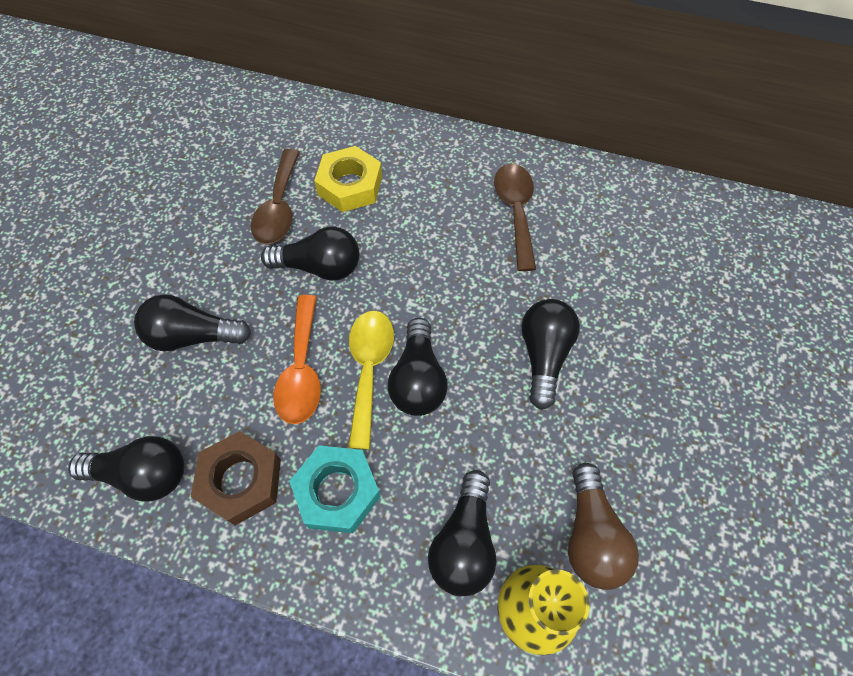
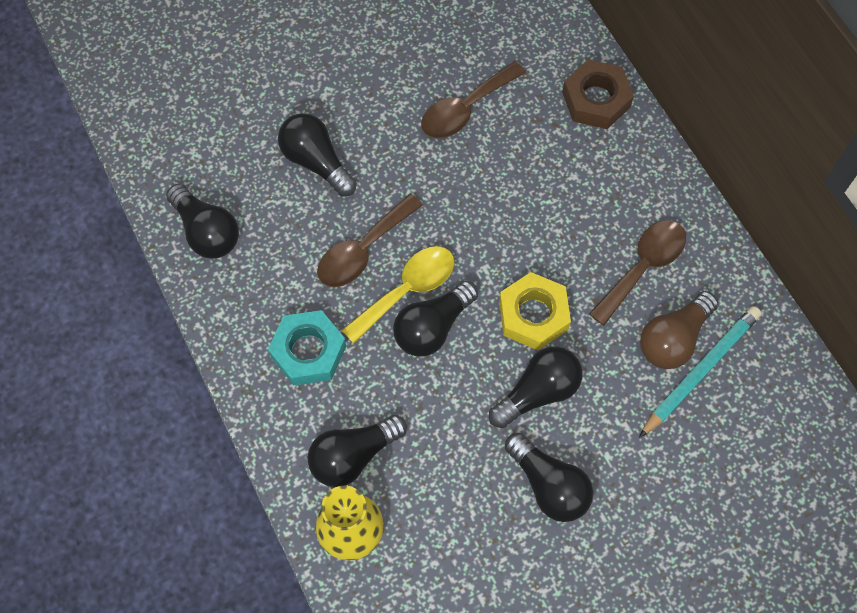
camera: 45 degrees right, 5 degrees up
(241, 481) = (258, 289): brown nut -> brown nut (596, 99)
(301, 370) = (363, 250): orange spoon -> brown spoon
(319, 267) = (448, 183): black light bulb -> black light bulb (549, 485)
(350, 185) = (536, 135): yellow nut -> yellow nut (533, 315)
(591, 536) = (436, 530): brown light bulb -> brown light bulb (673, 339)
(626, 245) = (700, 371): none -> turquoise pencil

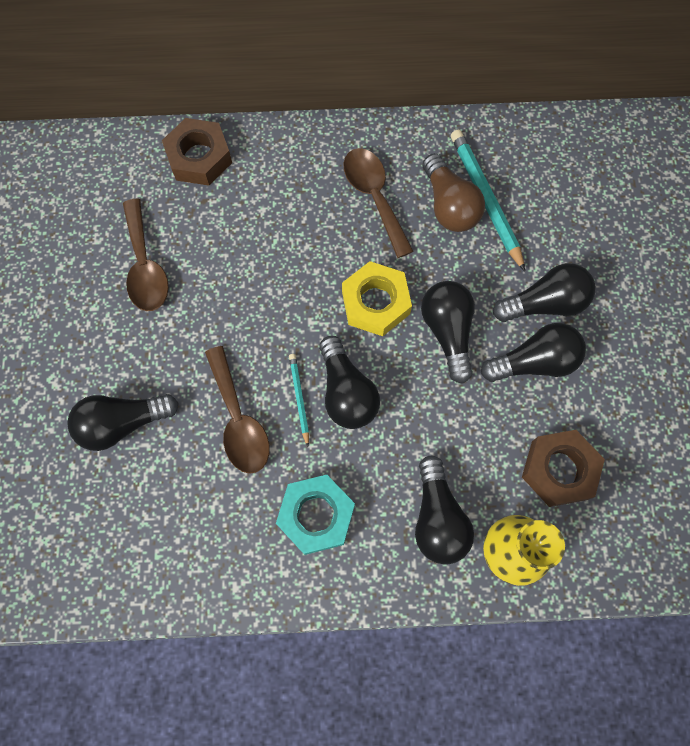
camera: 65 degrees left, 5 degrees up
(206, 232) = (139, 563): black light bulb -> black light bulb (544, 303)
(407, 290) = (299, 398): yellow spoon -> turquoise pencil
(450, 550) = (559, 470): none -> brown nut

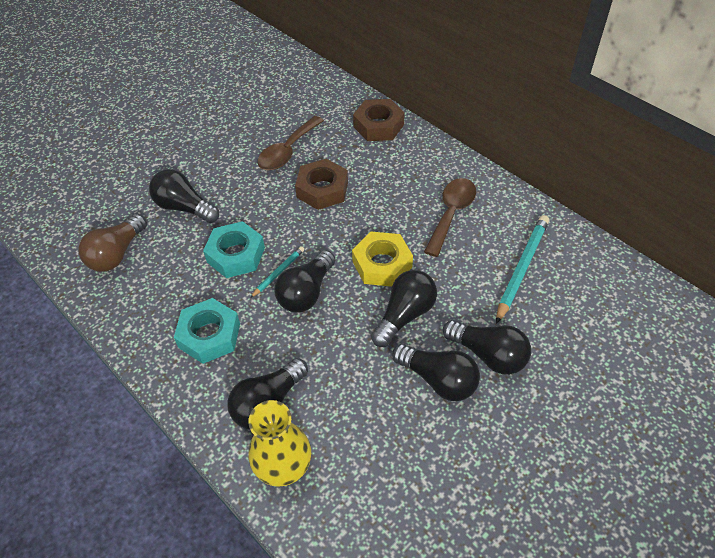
camera: 50 degrees right, 20 degrees down
(239, 420) = (236, 255): brown spoon -> turquoise nut
(449, 205) = (493, 253): brown light bulb -> brown light bulb (117, 254)
(559, 470) = (374, 454): brown nut -> brown nut (322, 189)

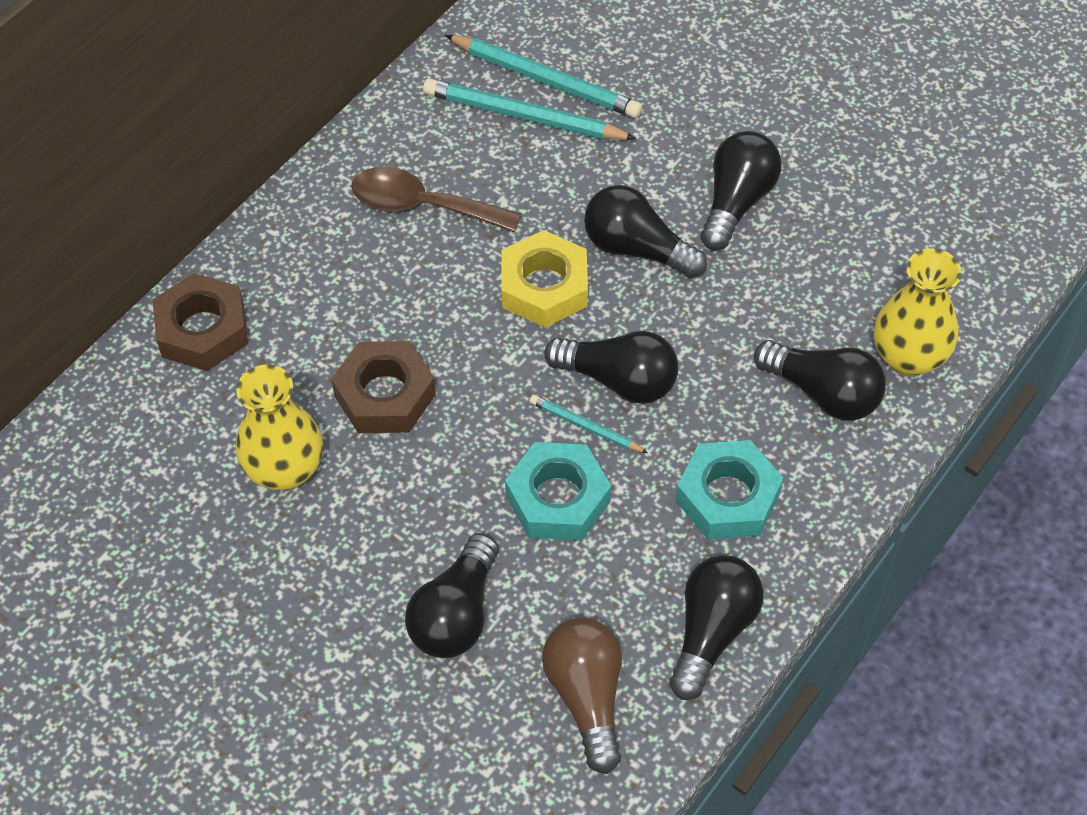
camera: 100 degrees left, 5 degrees up
(117, 254) = (587, 697): brown light bulb -> brown light bulb turned 120 degrees counterclockwise
(287, 151) = (285, 470): brown spoon -> yellow vase
(488, 355) = (684, 150): black light bulb -> black light bulb (712, 632)
(554, 283) = (546, 80): none -> turquoise pencil

